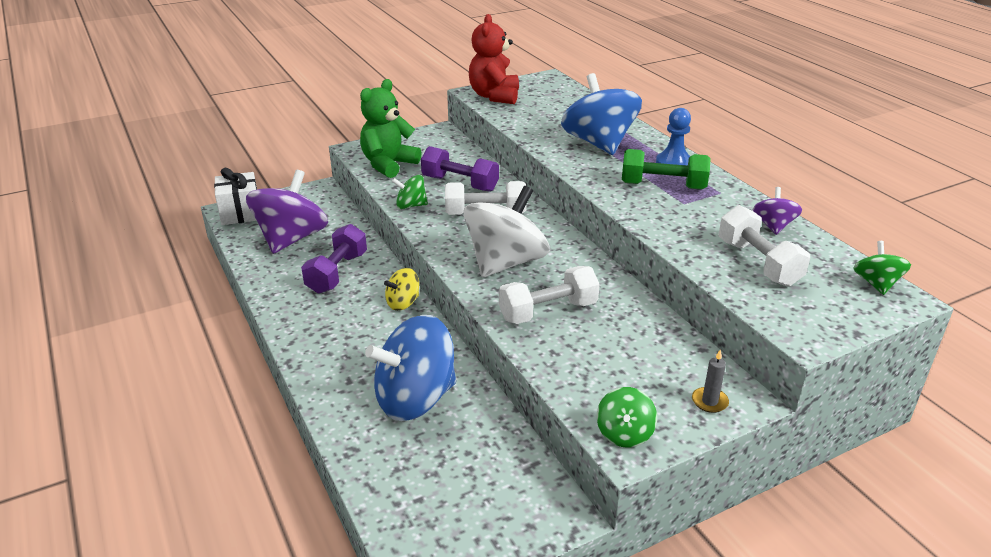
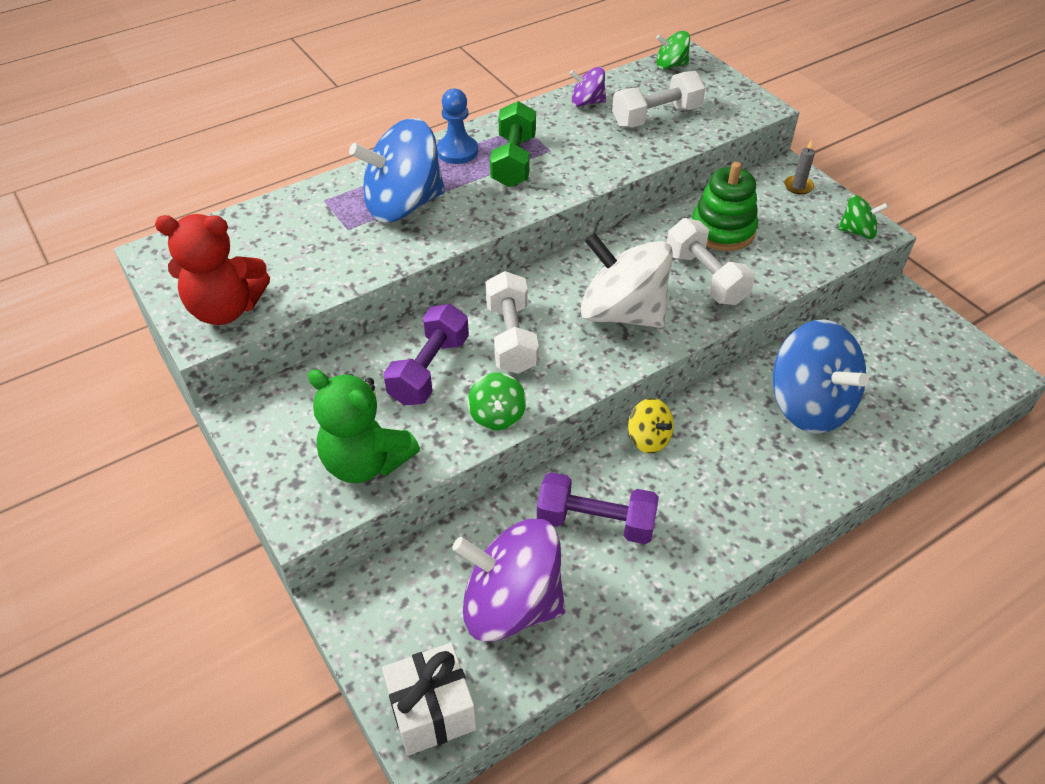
camera: 95 degrees left, 15 degrees up
(621, 332) = (722, 230): none -> green stacking toy

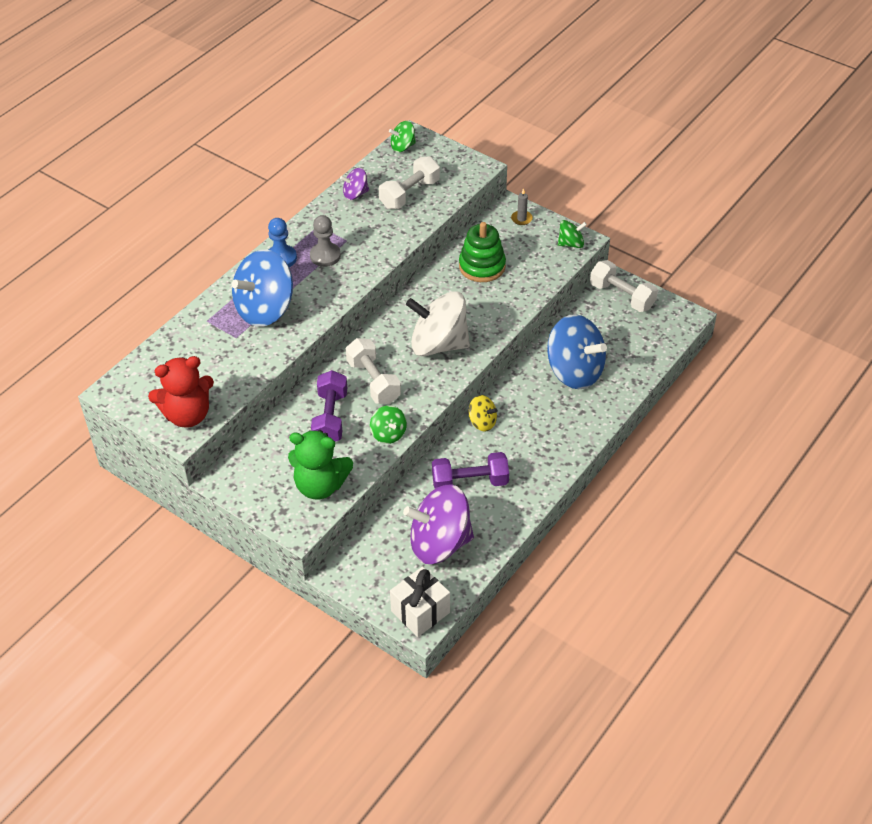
camera: 20 degrees left, 0 degrees up
(513, 161) = (325, 256): green dumbbell -> grey pawn
(705, 277) = (483, 304): white dumbbell -> white dumbbell (622, 296)

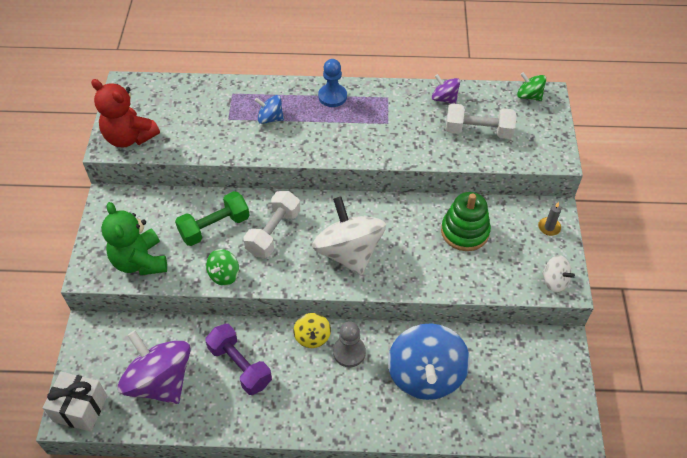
camera: 55 degrees right, 5 degrees up
(265, 309) = (270, 118): blue spinning top -> blue spinning top, size x0.48
(325, 256) = (358, 120): grey pawn -> grey pawn (349, 352)
(330, 418) = (214, 227): purple dumbbell -> green dumbbell
(571, 244) = (554, 281): green spinning top -> white spinning top
(622, 296) = (551, 362): white dumbbell -> none

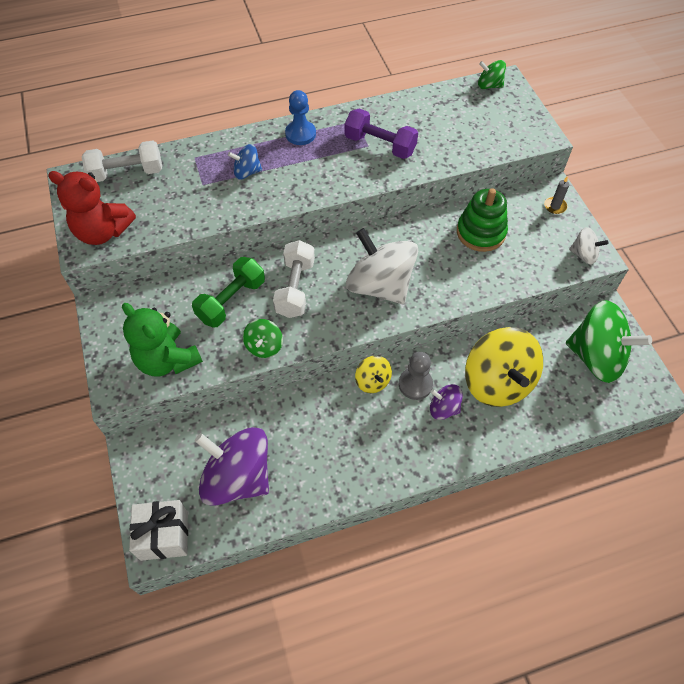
camera: 20 degrees left, 5 degrees up
(240, 366) = (313, 434): purple dumbbell -> purple dumbbell (380, 145)
(426, 375) = (497, 382): blue spinning top -> yellow spinning top
(444, 98) = (411, 108): purple spinning top -> purple spinning top (443, 408)
(478, 131) = (458, 131): white dumbbell -> white dumbbell (127, 173)
(532, 383) = (596, 357): none -> green spinning top

